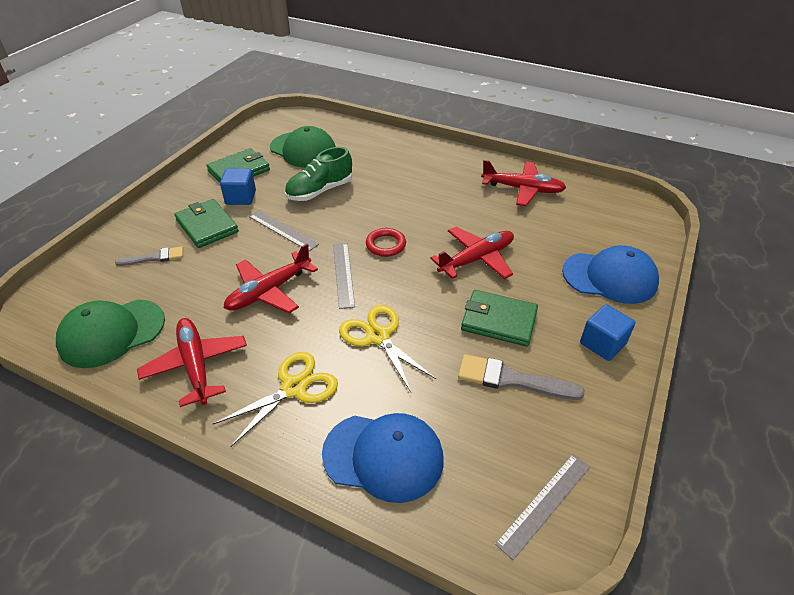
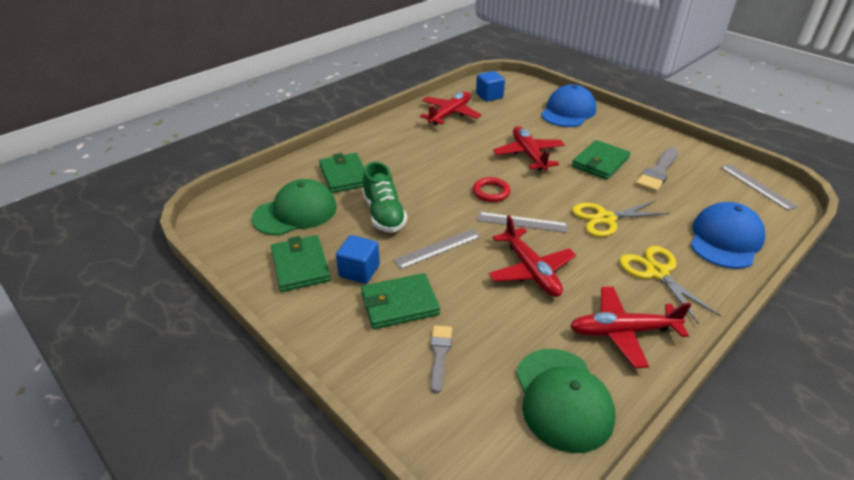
camera: 70 degrees left, 5 degrees down
(367, 157) = (344, 175): none -> green wallet
(602, 344) = (630, 132): blue cube -> blue cube (489, 96)

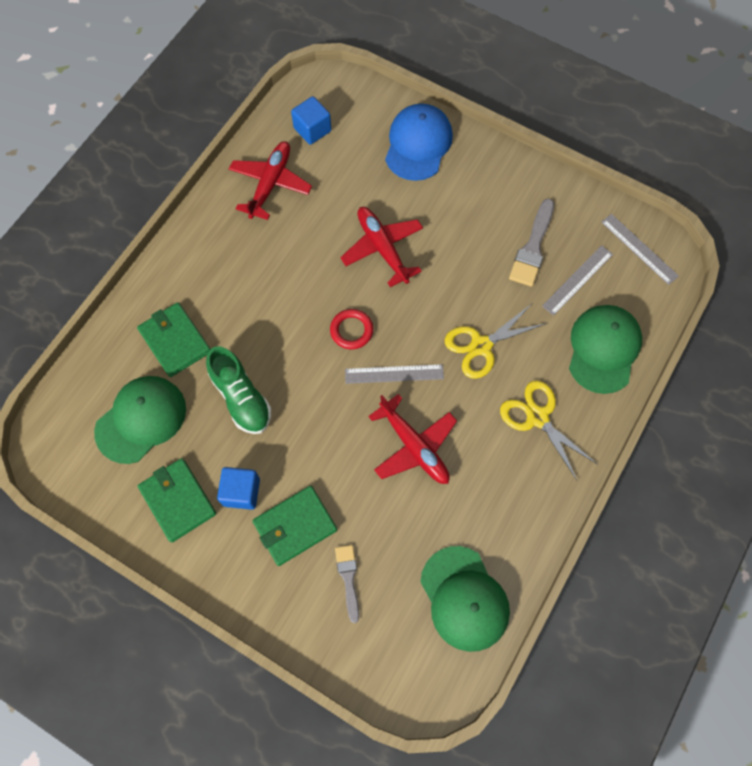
camera: 15 degrees left, 30 degrees up
(438, 248) = (313, 437): grey ruler -> grey ruler (577, 280)
(600, 162) = (467, 244): green wallet -> none
(622, 331) = (509, 506): red plane -> none
(725, 239) = (603, 349): blue cap -> green cap

